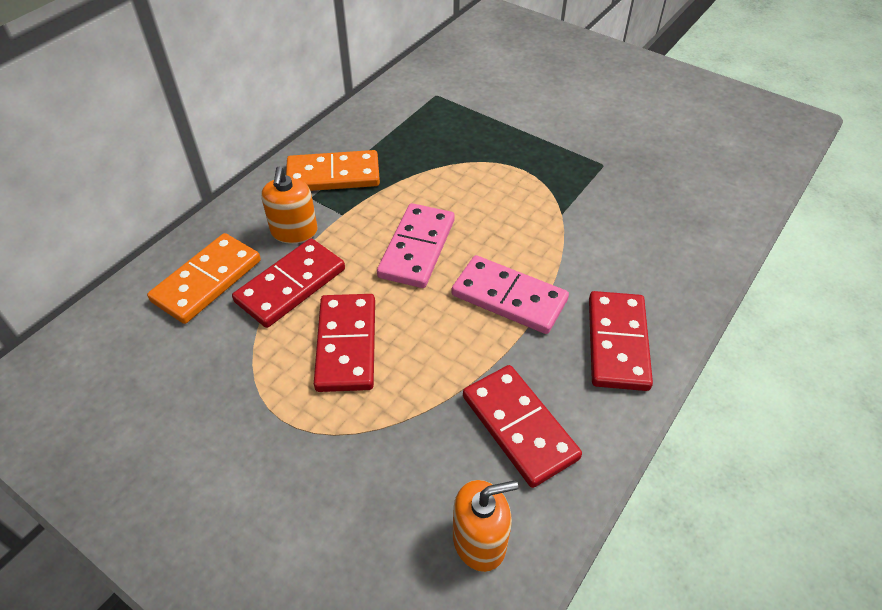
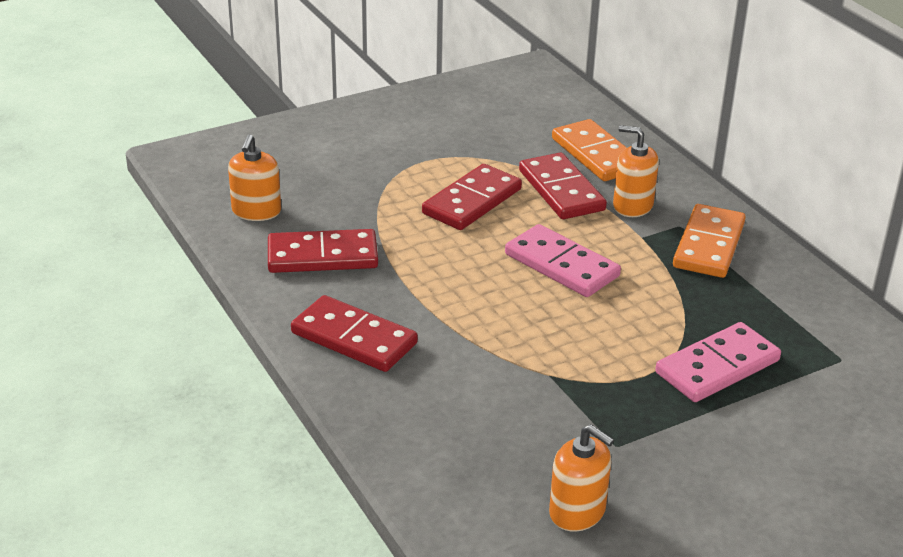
camera: 115 degrees right, 15 degrees down
(347, 345) = (472, 201): red domino -> red domino turned 75 degrees counterclockwise
(509, 297) = (457, 297): pink domino -> pink domino (717, 367)
(677, 164) = (577, 512): none -> orange soap dispenser

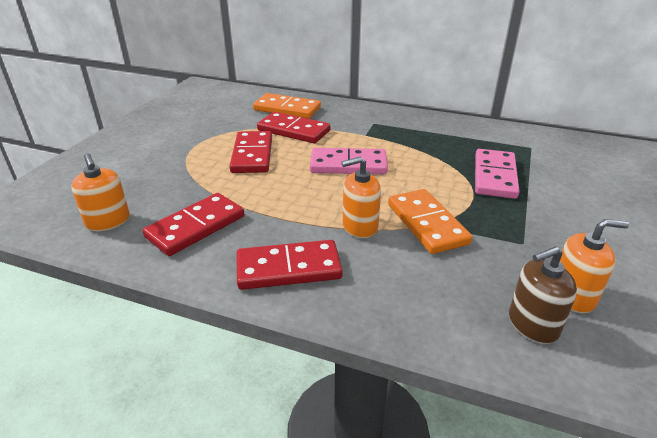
camera: 40 degrees left, 0 degrees up
(496, 505) = (532, 324): none -> brown soap dispenser
(632, 206) = (339, 123): orange soap dispenser -> orange soap dispenser (360, 226)
(708, 245) = (400, 126): orange domino -> orange domino (426, 224)

